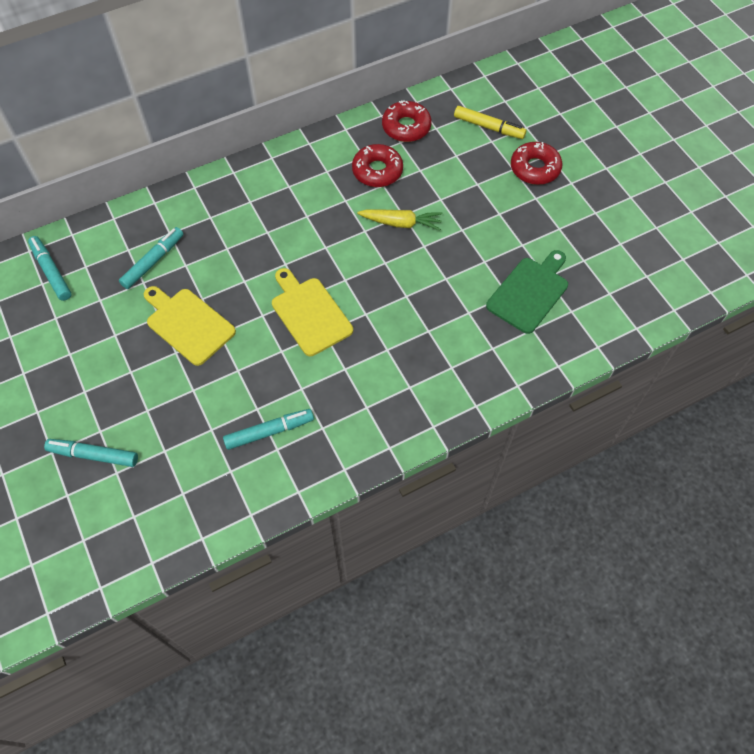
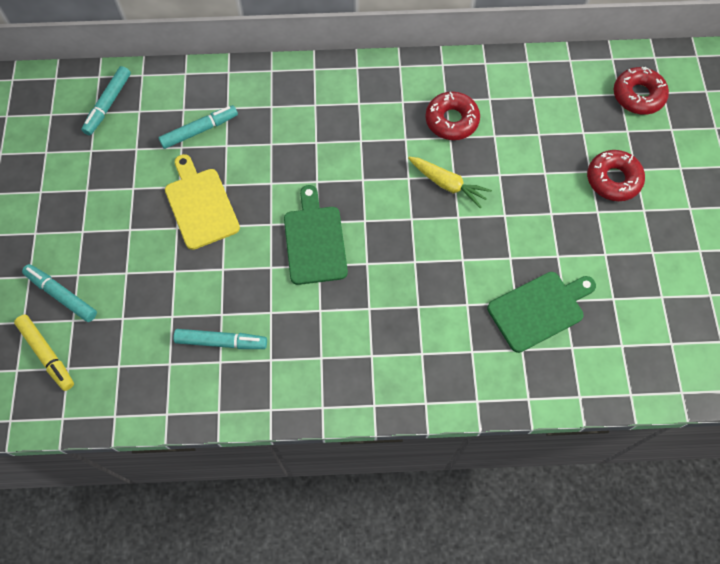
camera: 25 degrees right, 5 degrees up
(51, 271) = (108, 104): turquoise marker -> turquoise marker turned 150 degrees counterclockwise
(309, 313) = (315, 241): yellow cutting board -> green cutting board
(406, 127) = (503, 85): red donut -> red donut (638, 96)
(488, 127) = (588, 116): yellow marker -> yellow marker (47, 354)

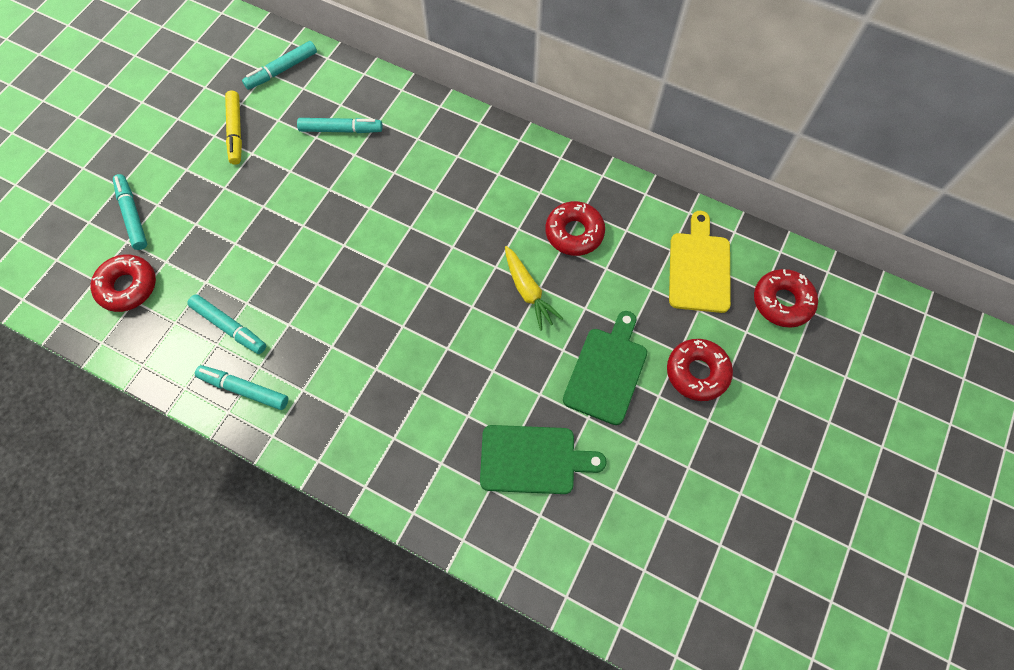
camera: 30 degrees right, 0 degrees up
(47, 354) = (87, 259): yellow marker -> yellow marker (236, 131)
(104, 357) = (128, 287): none -> red donut
(200, 205) = (296, 196): yellow cutting board -> yellow cutting board (699, 268)
(271, 384) = (244, 389): none -> turquoise marker
(315, 241) = (371, 280): green cutting board -> green cutting board (607, 371)

